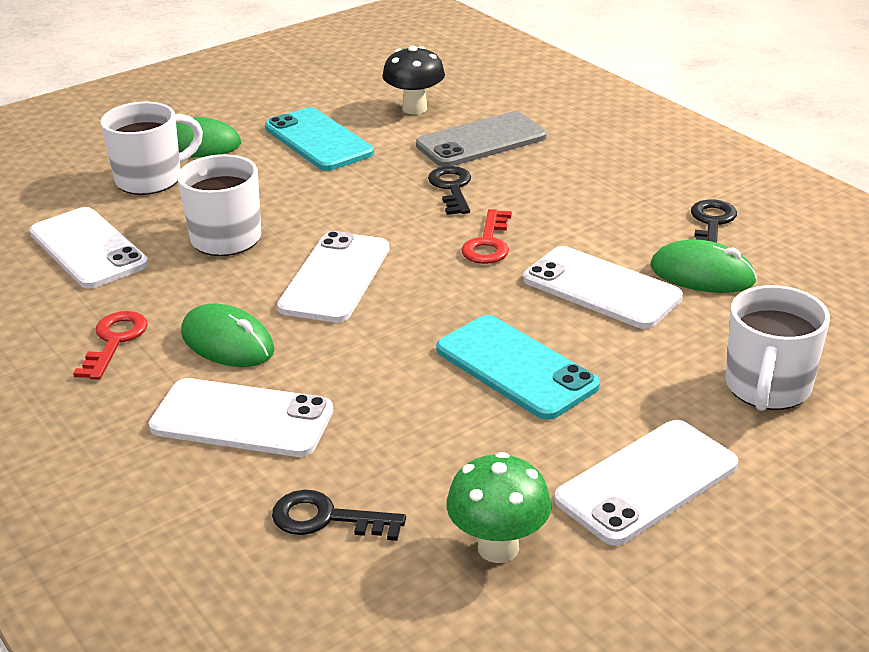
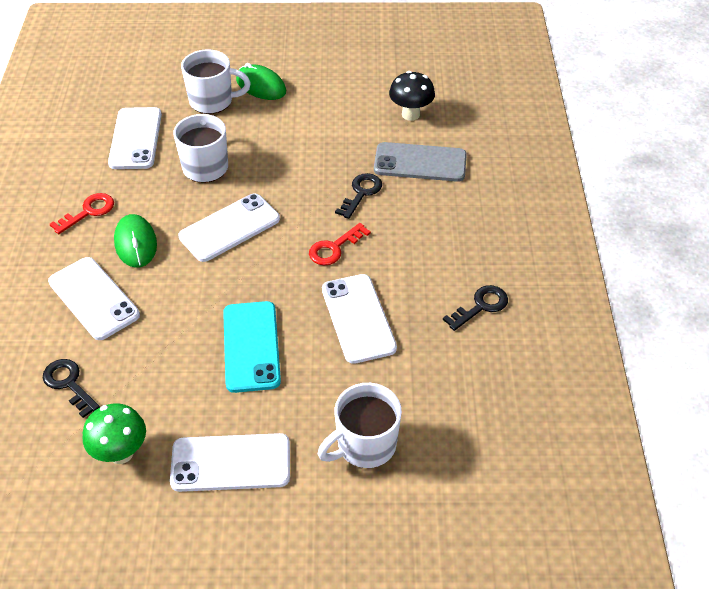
camera: 35 degrees right, 15 degrees up
(318, 140) = (328, 114): turquoise phone -> none
(702, 274) = (427, 342): green mouse -> none

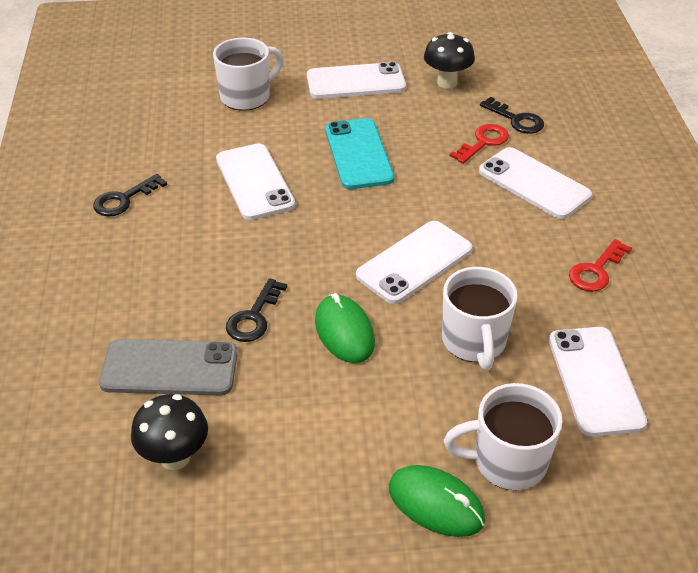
camera: 175 degrees right, 5 degrees down
(121, 453) = (447, 82): green mushroom -> black mushroom
(136, 243) = (518, 238): green mouse -> green mouse (344, 332)
(334, 248) = (284, 247): red key -> red key (483, 142)

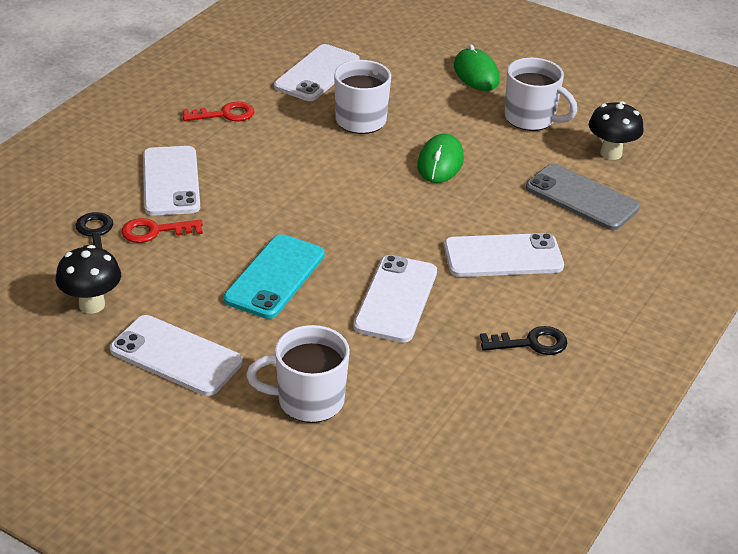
camera: 145 degrees left, 5 degrees down
(254, 317) = (495, 199): black key -> none
(414, 262) = (340, 177): white phone -> white phone (503, 256)
(507, 462) = (416, 70): white mug -> white mug (531, 119)

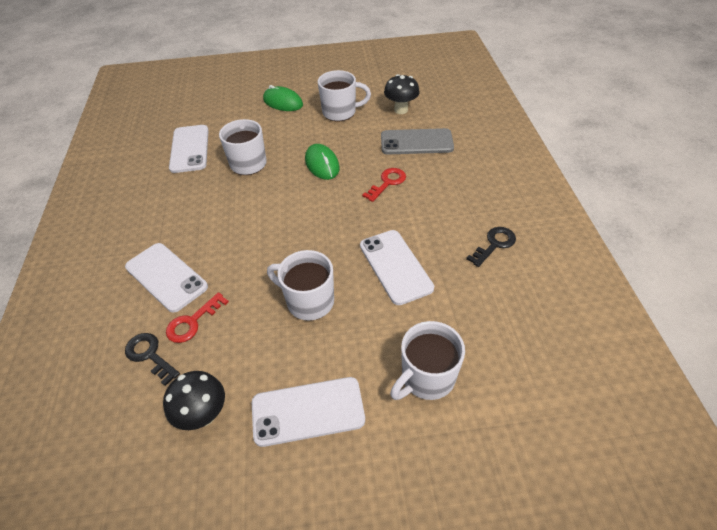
camera: 35 degrees left, 10 degrees up
(225, 114) = (156, 207): red key -> red key (387, 183)
(275, 277) = (309, 301): turquoise phone -> white mug
(503, 256) = (419, 200): white phone -> none

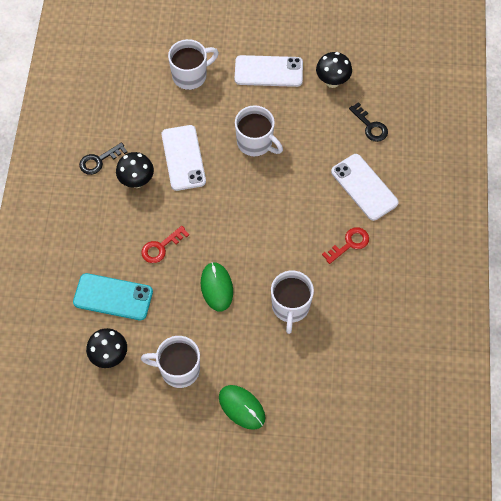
camera: 170 degrees left, 15 degrees up
(190, 149) = (352, 345): white phone -> none
(192, 322) = (341, 144): red key -> red key (349, 244)
(416, 142) = (113, 297): grey phone -> turquoise phone
(440, 233) = (136, 181): none -> black mushroom

